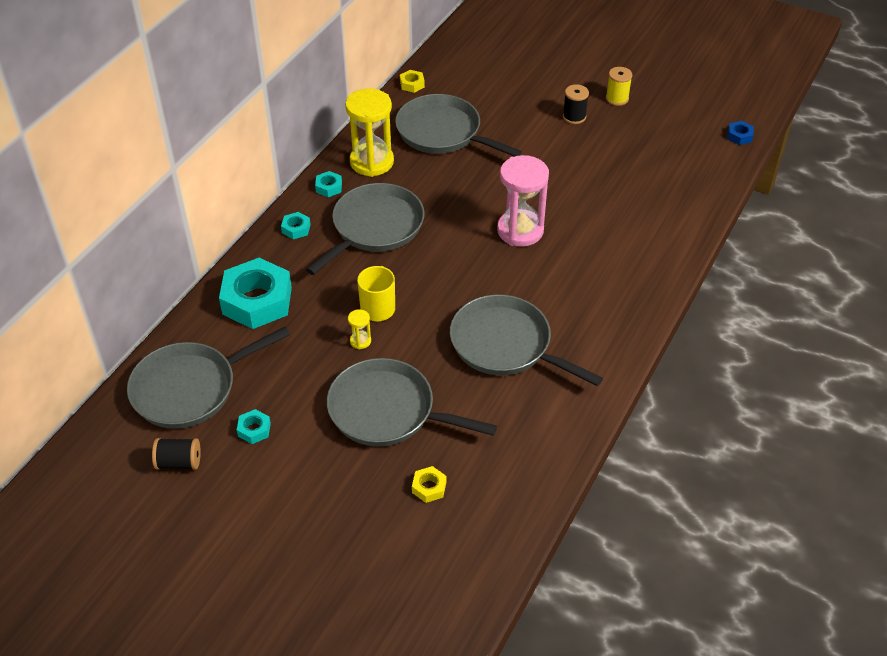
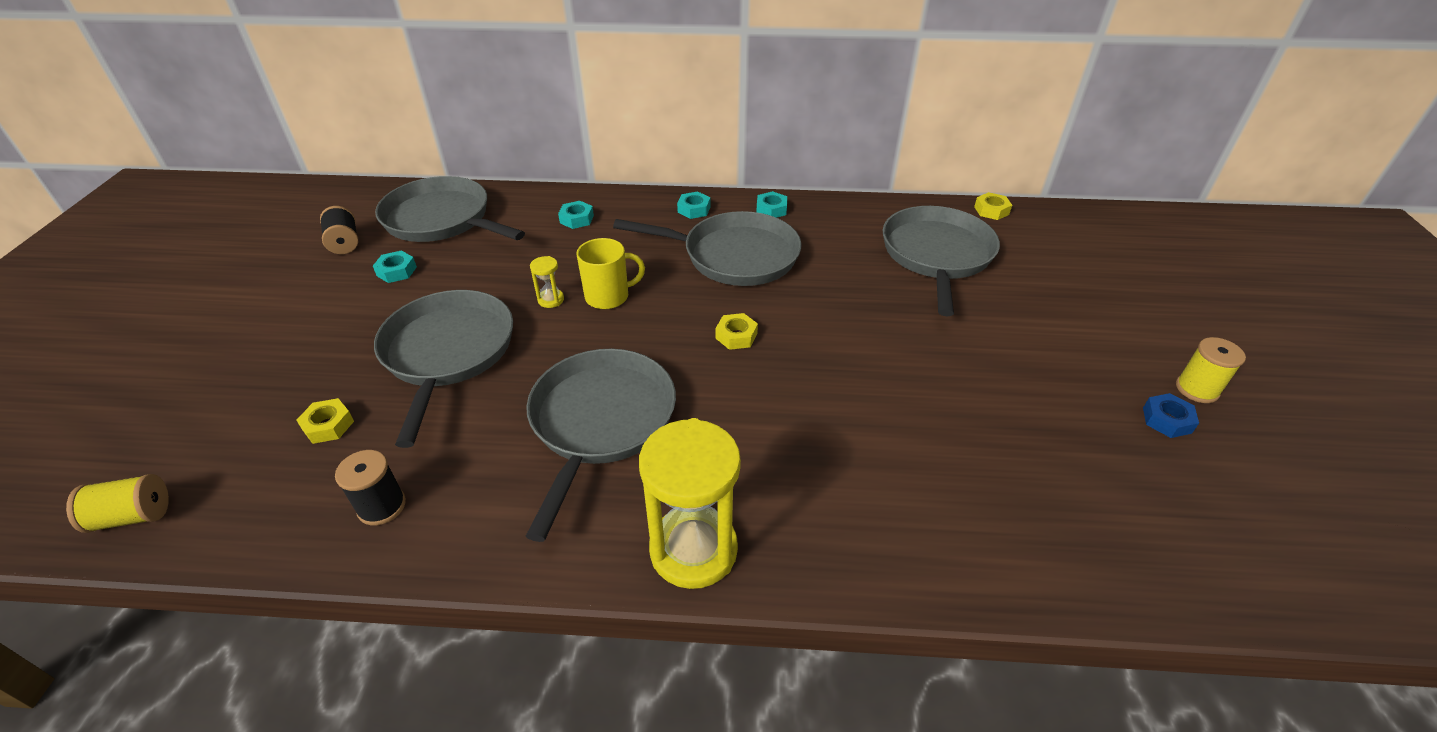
camera: 65 degrees right, 5 degrees down
(257, 301) = (577, 219): turquoise nut -> turquoise nut, size x0.43
(371, 162) = (836, 223): yellow hourglass -> yellow hourglass (693, 550)
(462, 600) = (132, 516): none -> yellow spool
(463, 257) = (736, 336): none -> yellow nut
(520, 230) = (823, 371): pink hourglass -> none
(574, 117) = (1100, 356): black spool -> black spool (382, 506)
(739, 136) = (1320, 588): blue nut -> blue nut (1166, 420)

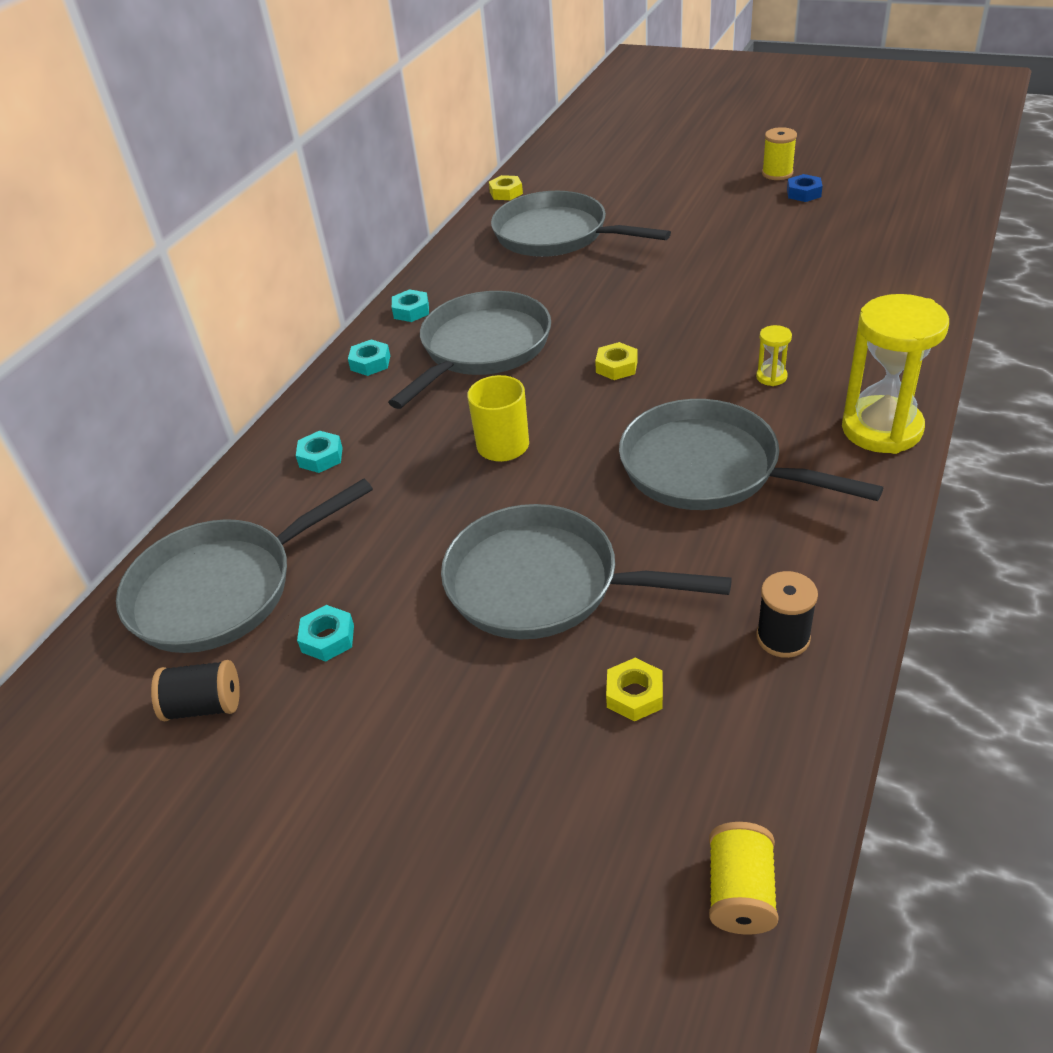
camera: 65 degrees left, 0 degrees up
(551, 300) = (483, 490): yellow hourglass -> yellow hourglass (771, 377)

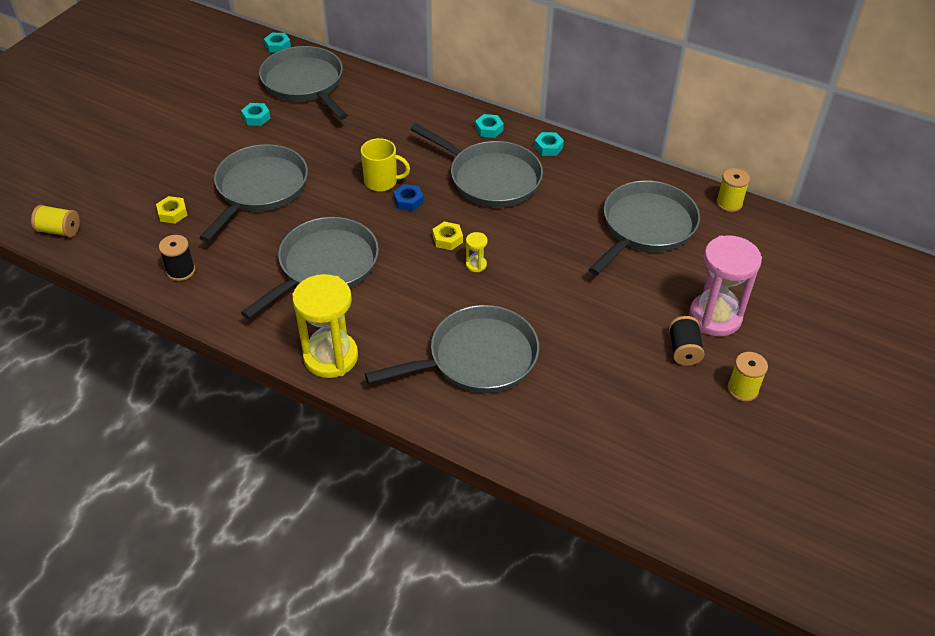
camera: 90 degrees right, 5 degrees up
(204, 706) = (233, 84): black spool -> black spool (683, 350)
(321, 457) = (398, 111): turquoise nut -> turquoise nut (277, 46)
(506, 193) = (729, 203): yellow nut -> yellow spool
(686, 190) = (715, 317): none -> pink hourglass
(771, 377) = (409, 314): yellow hourglass -> yellow hourglass (476, 265)
(803, 193) = (696, 399): blue nut -> blue nut (408, 201)
(819, 317) = (477, 358): none -> grey pan

